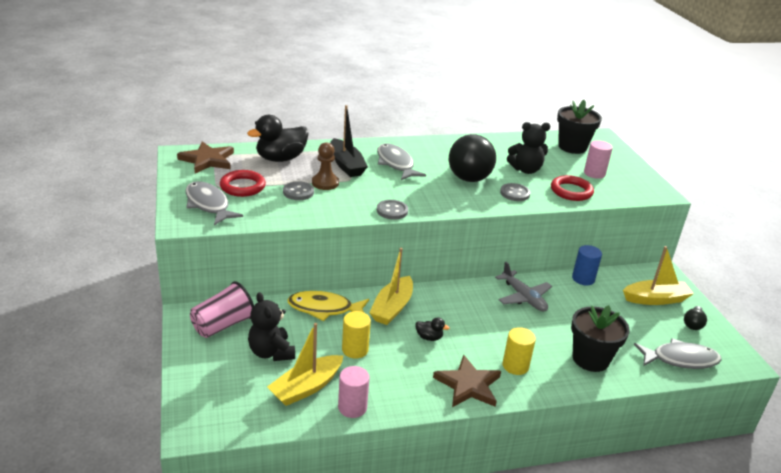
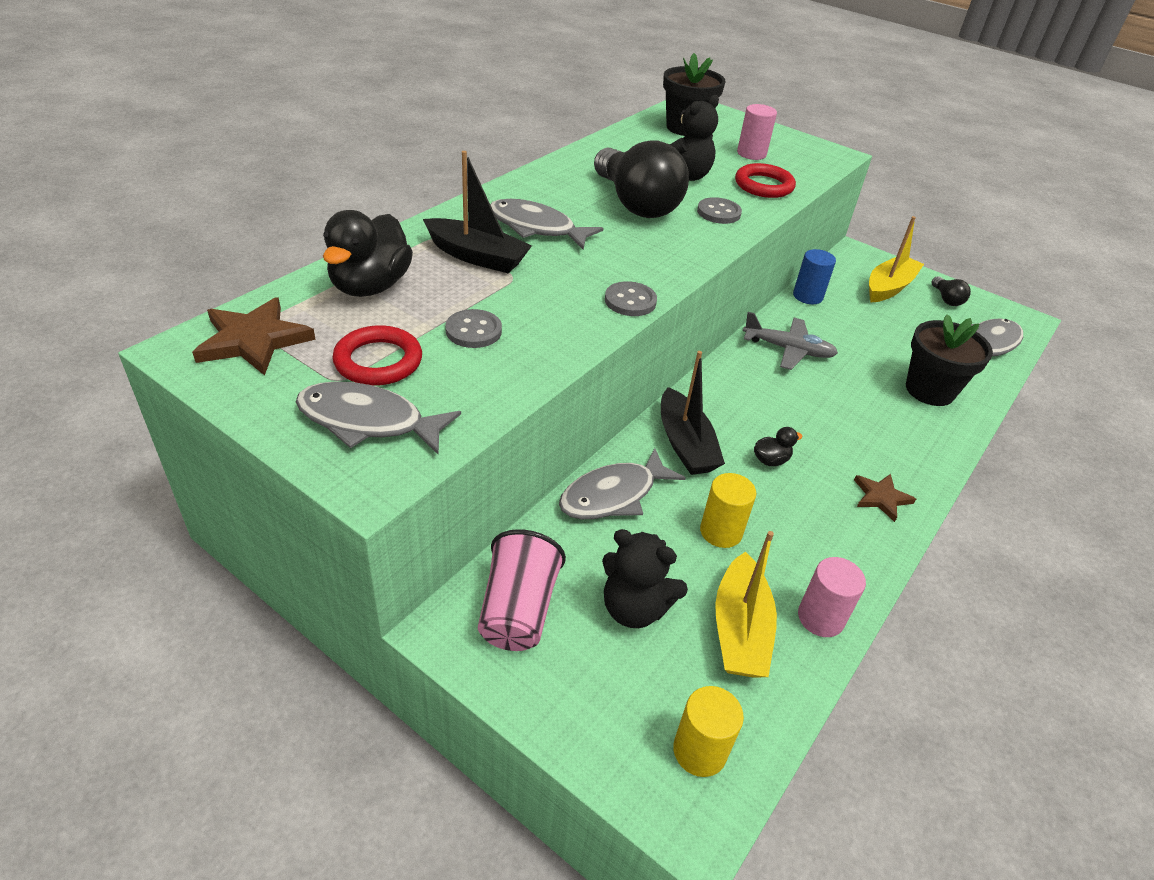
camera: 40 degrees left, 10 degrees up
(324, 309) = (613, 495): yellow fish -> grey fish
(325, 183) = (489, 298): brown pawn -> none
(392, 308) = (685, 444): yellow boat -> black boat
(468, 385) = (881, 498): brown star -> brown star, size x0.61
(515, 366) = (887, 442): yellow cylinder -> yellow cylinder (699, 751)

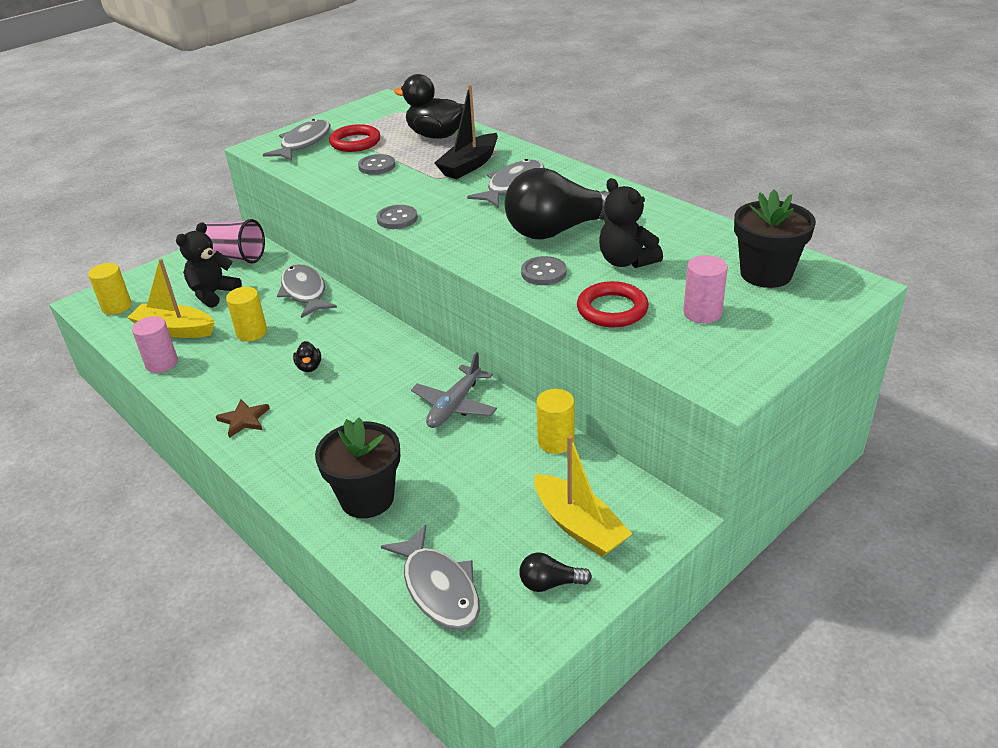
camera: 105 degrees right, 5 degrees down
(253, 340) = (386, 112): brown star -> none
(685, 444) = (343, 327): black boat -> none
(807, 296) = (556, 441): blue cylinder -> yellow cylinder

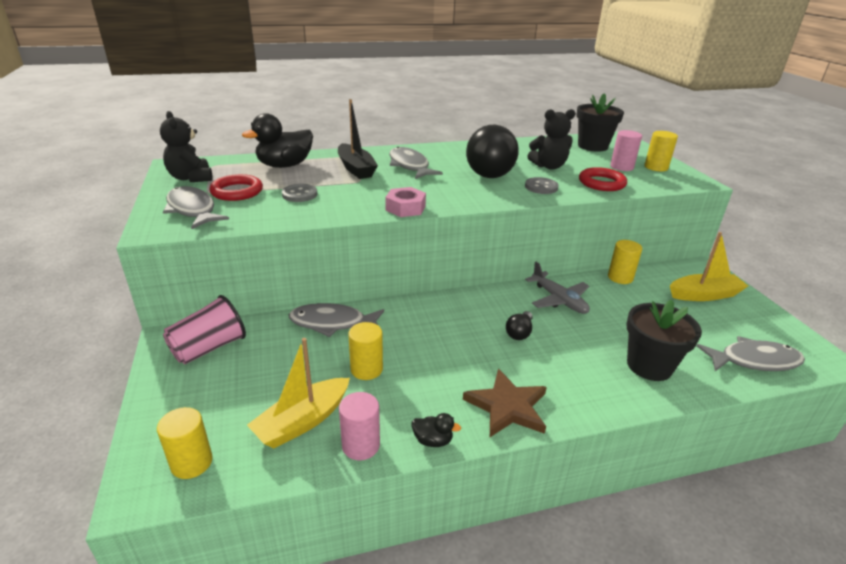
camera: 65 degrees left, 5 degrees down
(213, 294) = (263, 378): black teddy bear -> black teddy bear (191, 178)
(244, 420) = (507, 407): brown star -> brown star, size x1.65
(309, 367) = (455, 350): black duck -> black duck (433, 440)
(397, 219) = (405, 208): grey button -> pink nut
(550, 583) = (754, 319): black light bulb -> black light bulb (519, 332)
(743, 341) = (656, 167): none -> yellow cylinder

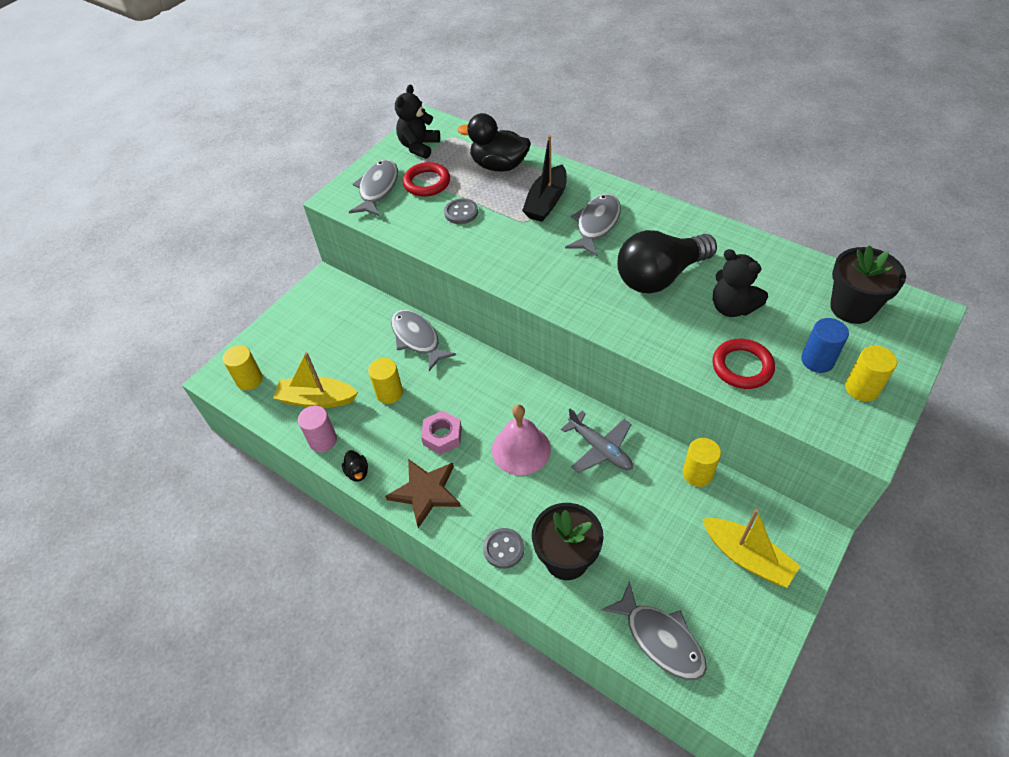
camera: 55 degrees right, 20 degrees up
(209, 348) = (334, 305): pink cup -> none
(405, 208) = (510, 279): pink nut -> pink nut (442, 436)
(519, 332) = (521, 449): black light bulb -> pink bell
(541, 187) = (667, 330): grey button -> grey button (503, 549)
(559, 300) = (600, 448): grey plane -> grey plane turned 60 degrees counterclockwise
(621, 167) = (817, 360): pink cylinder -> blue cylinder

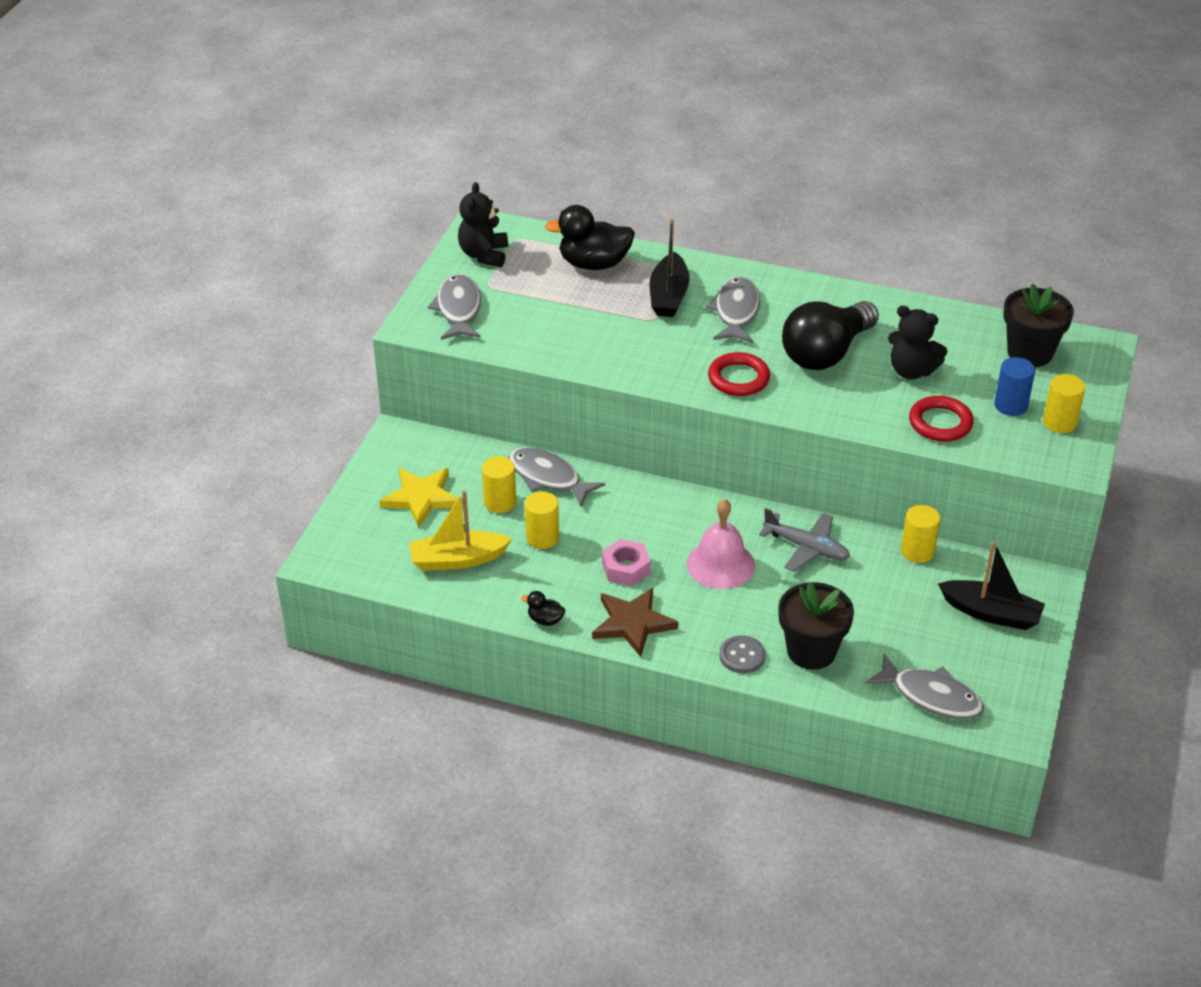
camera: 20 degrees left, 10 degrees down
(249, 380) = (361, 555): yellow cylinder -> yellow cylinder (500, 502)
(316, 338) = (421, 498): none -> yellow star
(323, 440) = (487, 598): pink cylinder -> none
(357, 472) = (545, 620): black duck -> black duck turned 150 degrees clockwise
(427, 183) = (515, 294): red ring -> red ring (738, 378)
(461, 212) = (574, 320): grey button -> none
(747, 557) = (991, 613): yellow boat -> black boat

